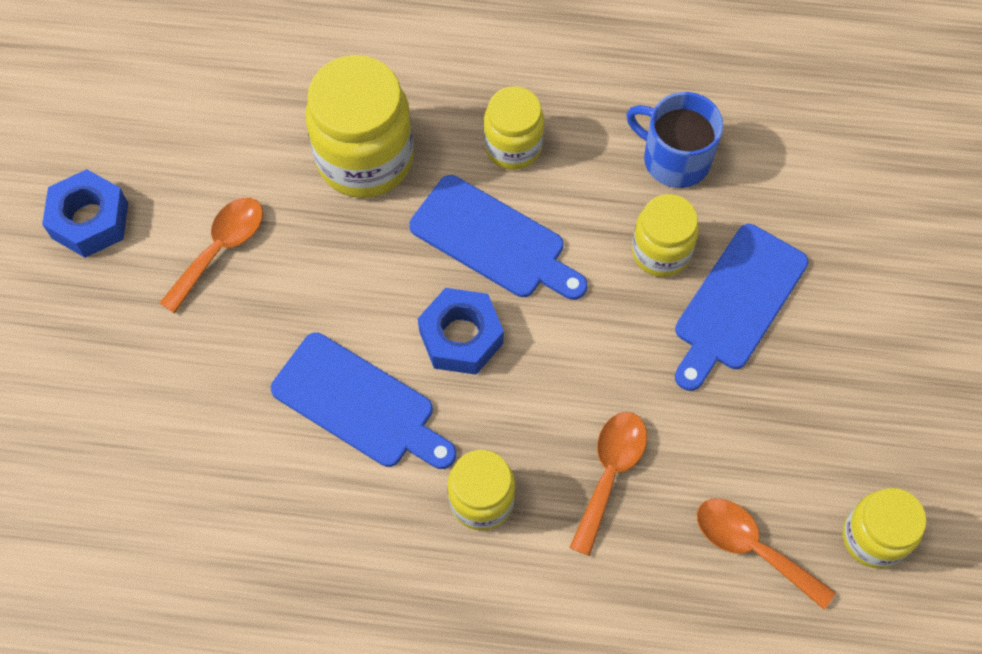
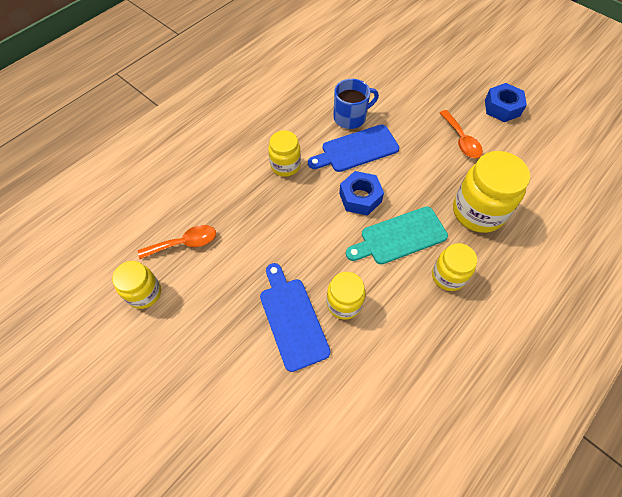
camera: 125 degrees right, 5 degrees down
(493, 240) = (399, 237): blue cutting board -> turquoise cutting board
(610, 473) = (258, 213): orange spoon -> none
(674, 159) = (393, 348): blue mug -> blue mug (350, 117)

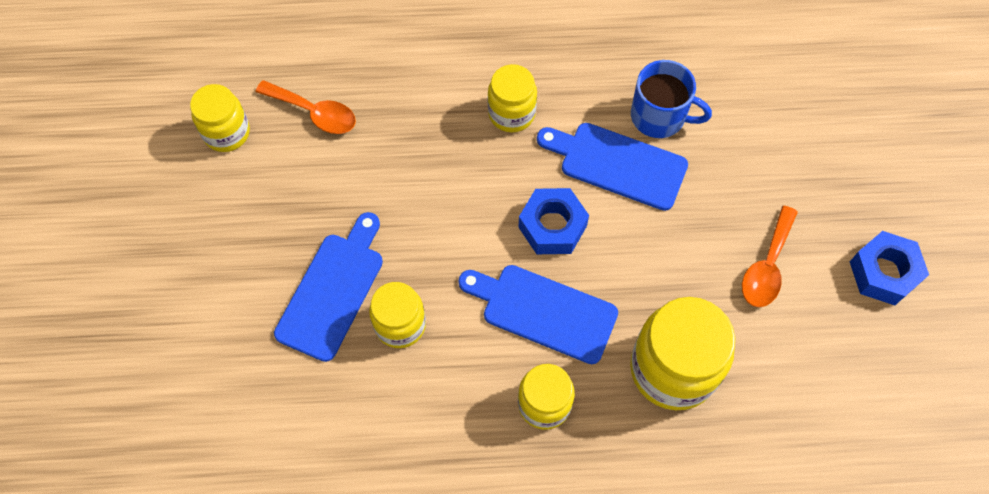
camera: 45 degrees right, 5 degrees up
(399, 237) = (543, 311): turquoise cutting board -> blue cutting board

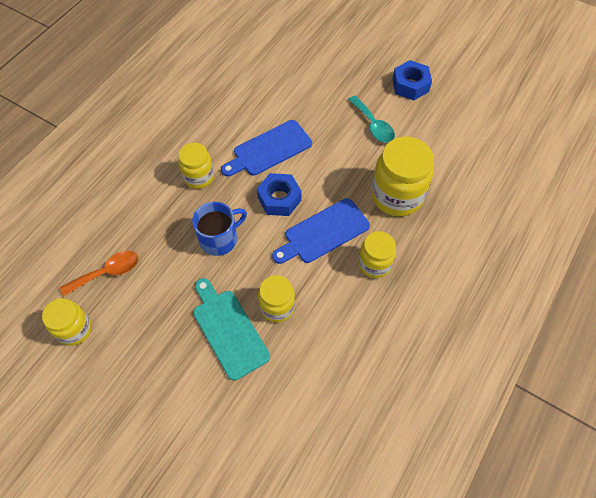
camera: 55 degrees left, 5 degrees down
(332, 290) = (228, 330): blue cutting board -> turquoise cutting board
(659, 116) = (258, 116): blue mug -> blue mug (219, 239)
(767, 266) = (373, 125): orange spoon -> turquoise spoon

